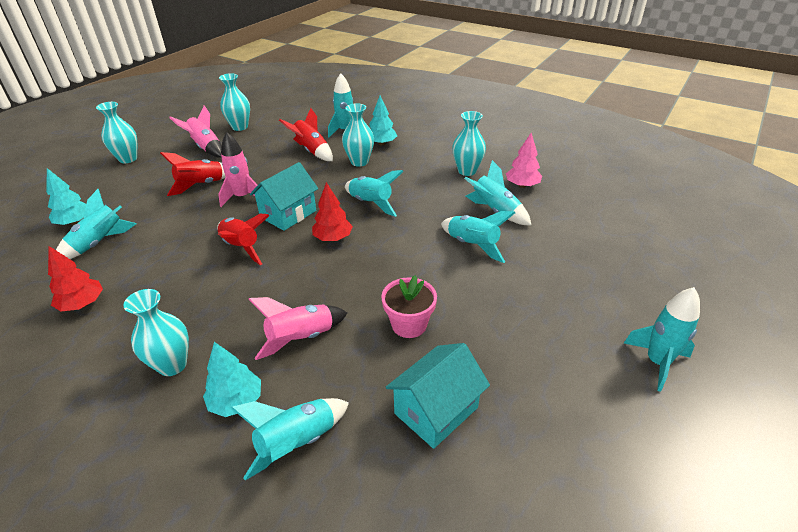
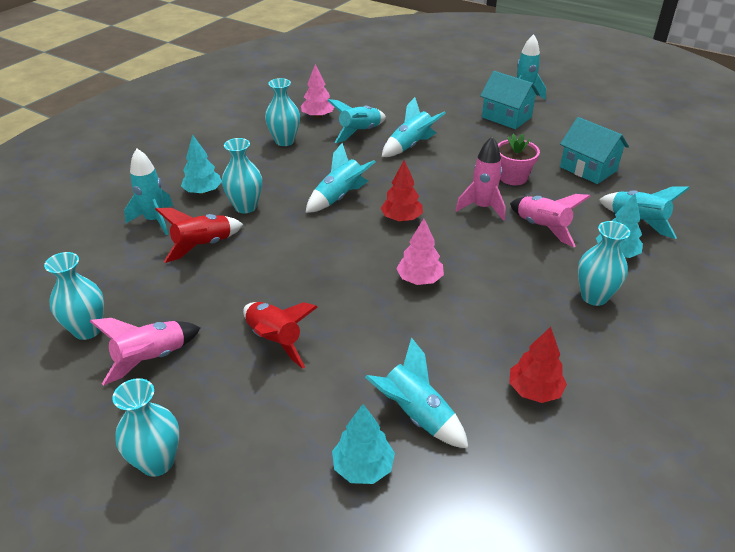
camera: 90 degrees left, 0 degrees up
(241, 247) = (419, 279): red rocket -> pink tree
(242, 197) = (313, 294): pink rocket -> pink rocket (482, 207)
(288, 214) = (355, 252): turquoise house -> turquoise house (506, 117)

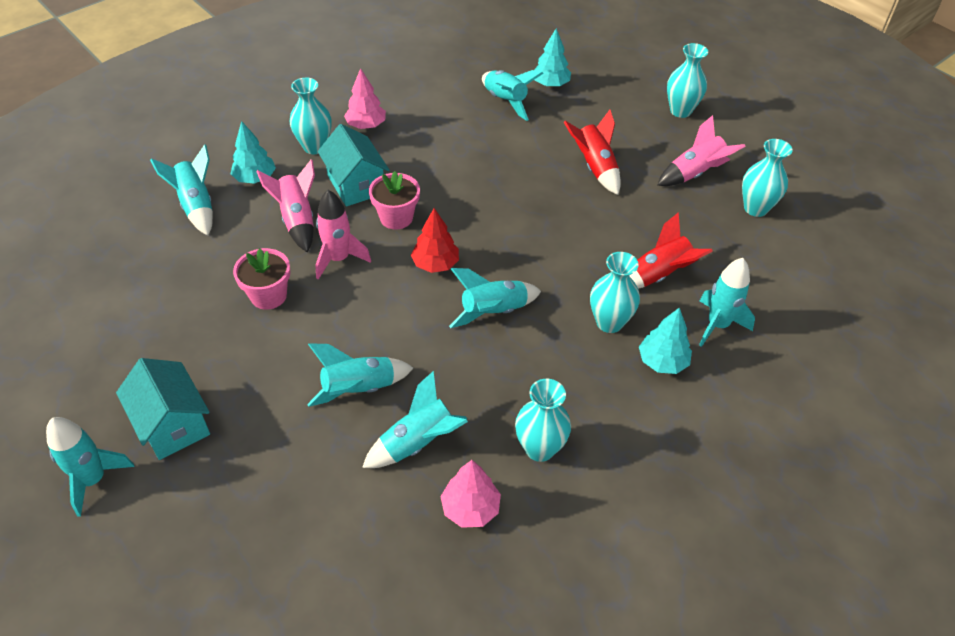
camera: 165 degrees left, 10 degrees up
(419, 279) = (453, 192): pink tree -> pink tree (366, 125)
(458, 246) = (396, 217): none -> pink flower pot
(534, 391) = (417, 98): red tree -> none
(588, 169) = (166, 288): turquoise house -> turquoise house (356, 185)

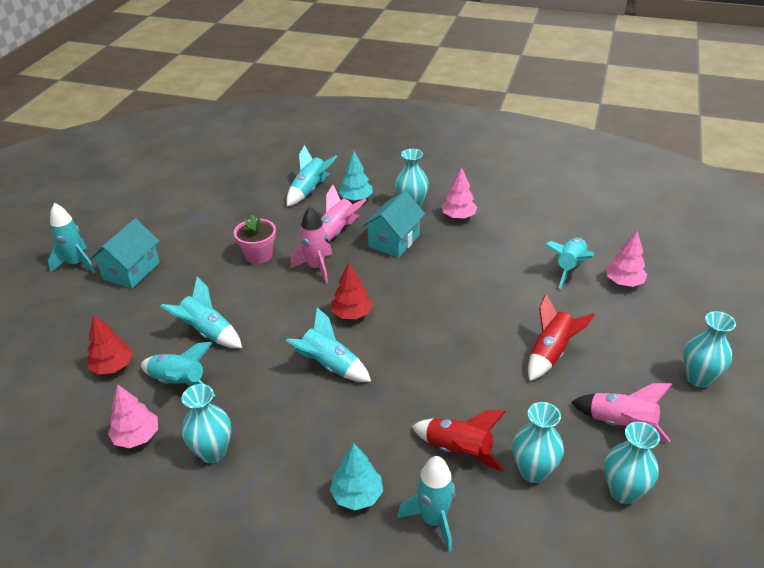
camera: 60 degrees right, 10 degrees down
(339, 498) = (113, 366): none -> red tree
(396, 217) = (380, 274): pink flower pot -> none
(550, 84) = (624, 282): turquoise tree -> pink tree
(609, 322) = (374, 440): turquoise vase -> turquoise vase (533, 471)

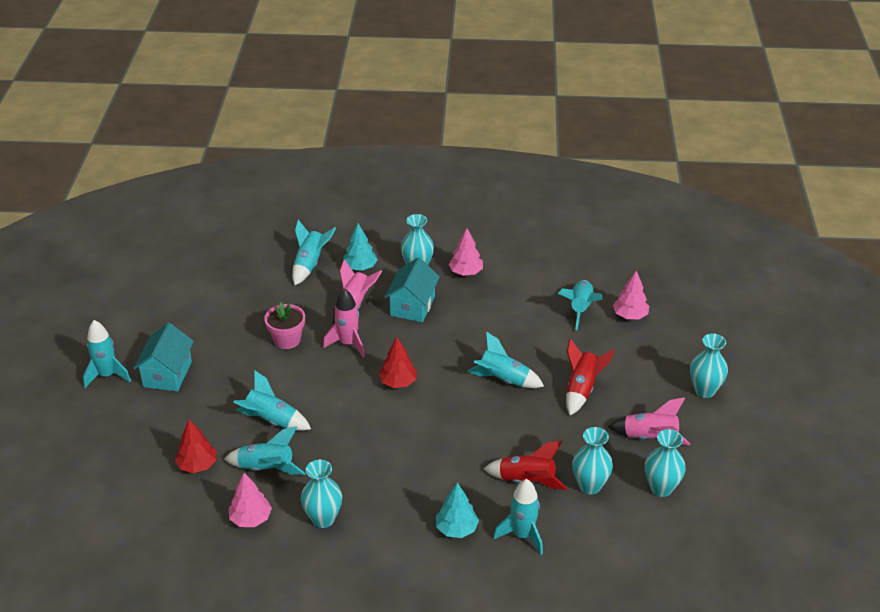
camera: 15 degrees left, 0 degrees up
(329, 366) = (395, 431): turquoise rocket -> turquoise rocket (503, 380)

